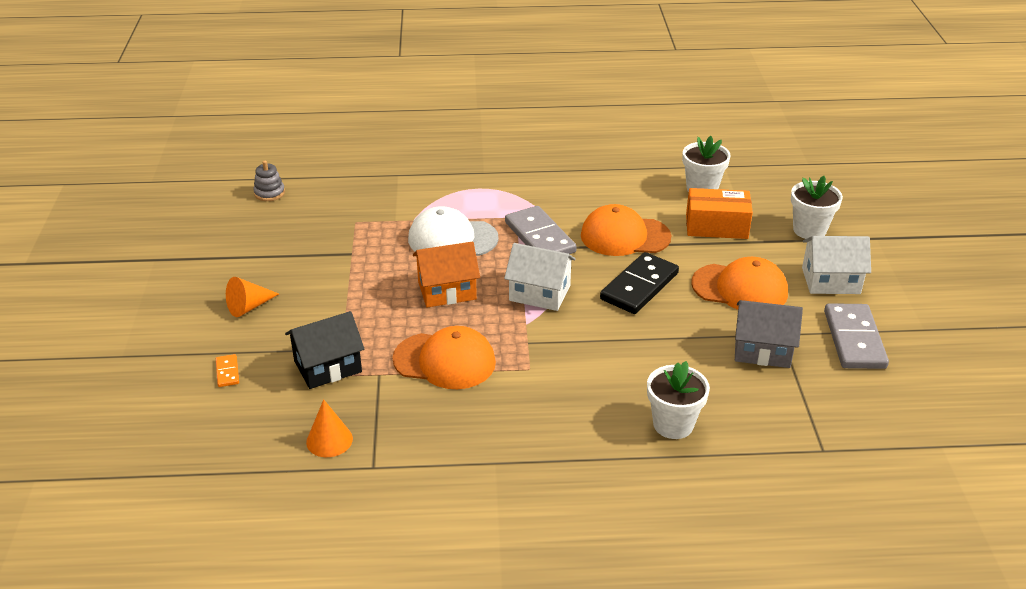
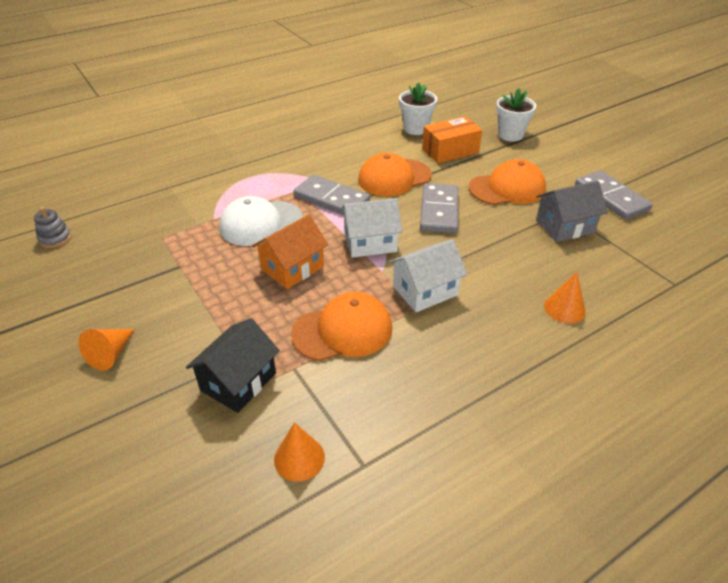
camera: 30 degrees left, 5 degrees up
(227, 372) = (136, 433): orange domino -> none
(639, 286) = (439, 211): black domino -> grey domino
(673, 424) = (564, 308): white flower pot -> orange cone
(830, 281) = (557, 163): white house -> white house (425, 291)

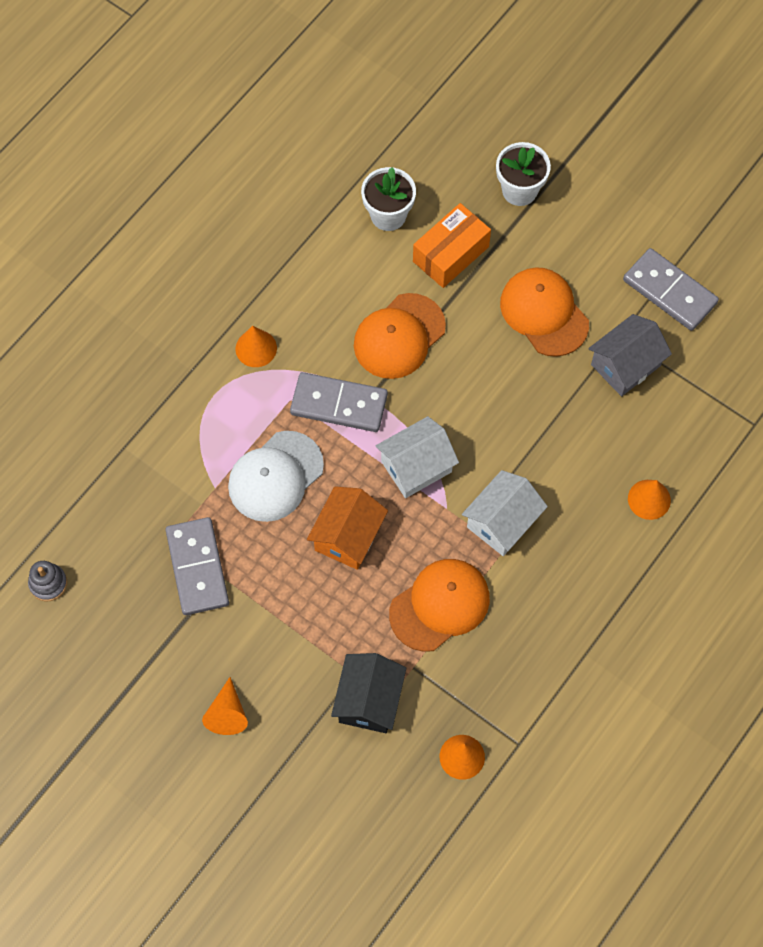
camera: 20 degrees left, 25 degrees up
(292, 163) = (256, 348): none -> orange cone
(439, 211) = (475, 384): grey domino -> grey domino (197, 567)
(507, 188) = (544, 313): orange cap -> orange cap turned 90 degrees counterclockwise

